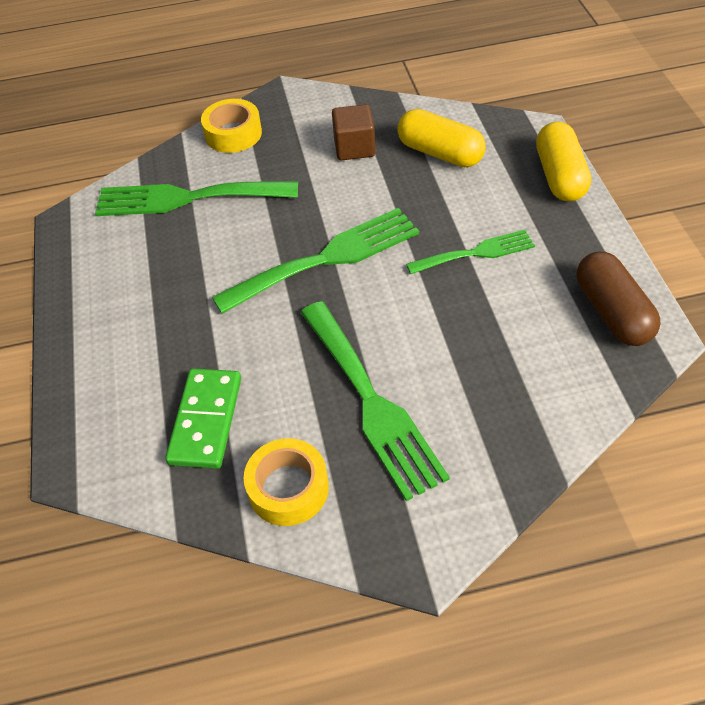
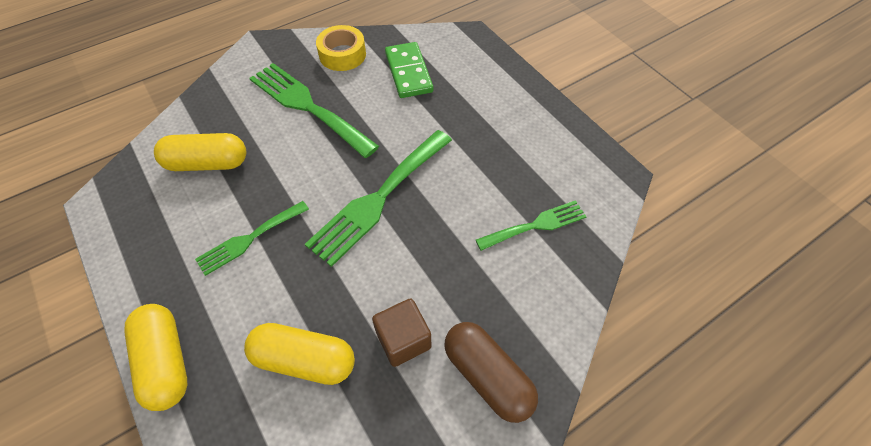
camera: 155 degrees right, 5 degrees up
(187, 198) = (536, 225): green fork -> green fork, size x0.59
(233, 134) = (547, 322): yellow tape -> none
(521, 352) = (207, 163): none -> yellow capsule
(612, 312) = (132, 213): brown capsule -> brown capsule (487, 376)

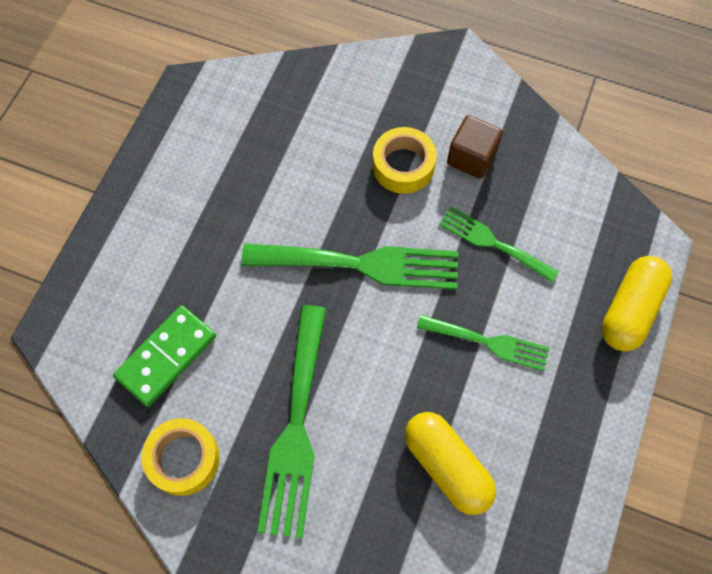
camera: 125 degrees left, 10 degrees up
(304, 360) = (542, 213): yellow capsule -> none
(437, 279) = (403, 166): none -> yellow tape
(487, 376) = (451, 90): brown capsule -> none
(536, 225) = (294, 124): green fork -> green fork (492, 243)

